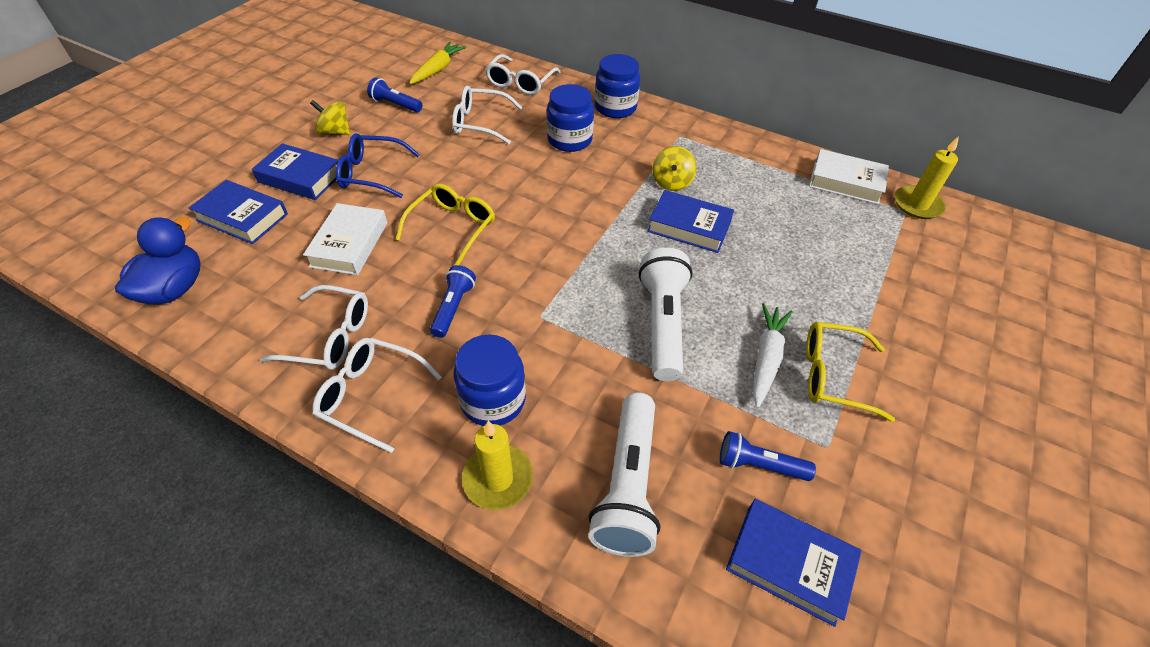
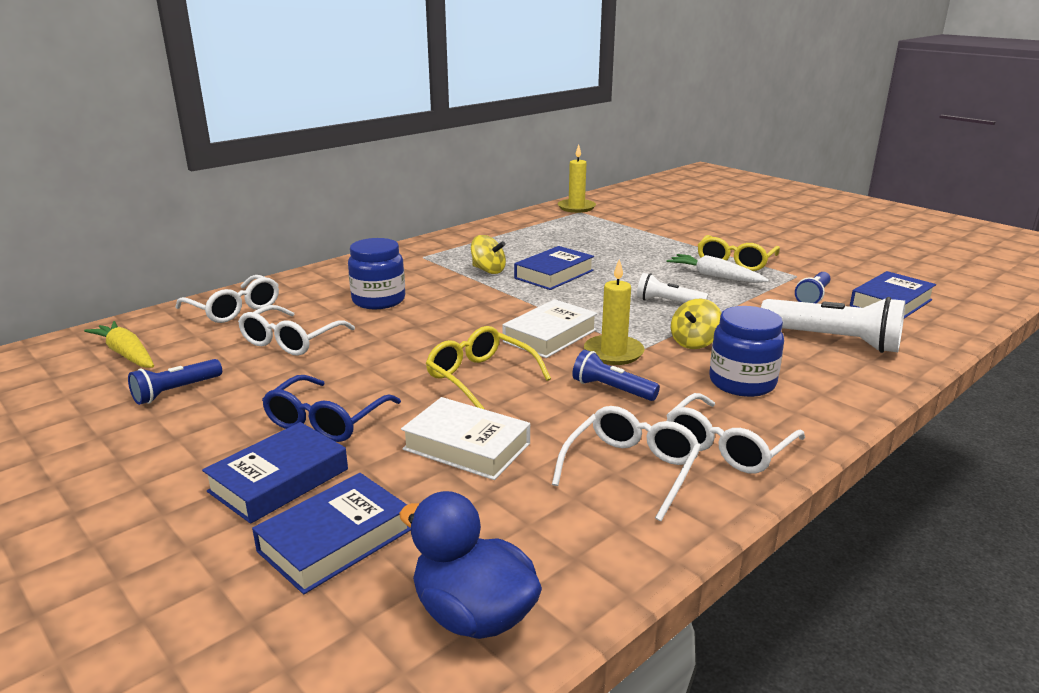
camera: 70 degrees left, 25 degrees down
(335, 132) = (188, 444): yellow spinning top -> yellow spinning top (694, 343)
(498, 478) = (831, 390): yellow candle -> yellow candle (613, 353)
(615, 108) = (345, 273): blue jar -> none
(662, 324) = (668, 302): white flashlight -> white flashlight, size x0.57
(845, 182) = (536, 219): white book -> white book (550, 336)

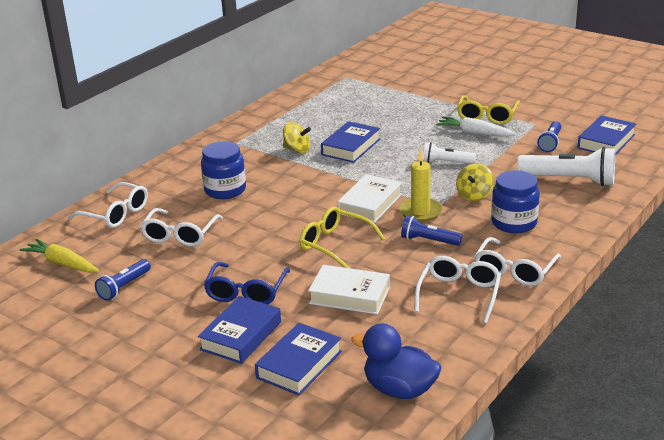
camera: 10 degrees left, 5 degrees up
(576, 207) = (341, 72): yellow candle -> none

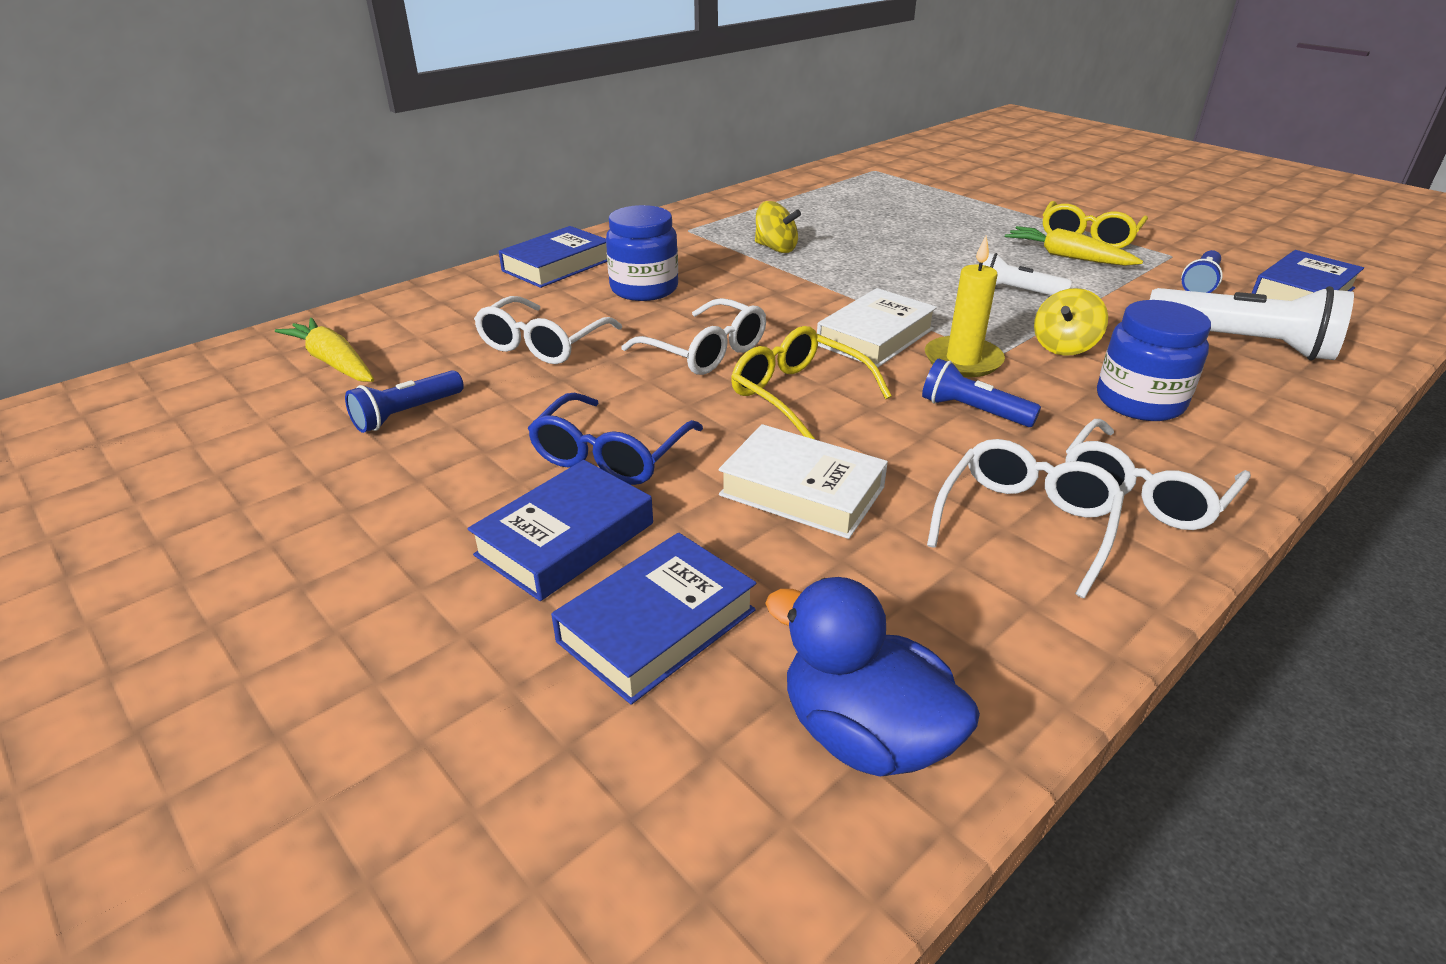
camera: 10 degrees right, 5 degrees up
(116, 214) = (461, 301): white glasses -> white glasses (706, 352)
(351, 147) = (861, 254): blue book -> blue book (557, 265)
(474, 133) = (1067, 257): white carrot -> yellow carrot

